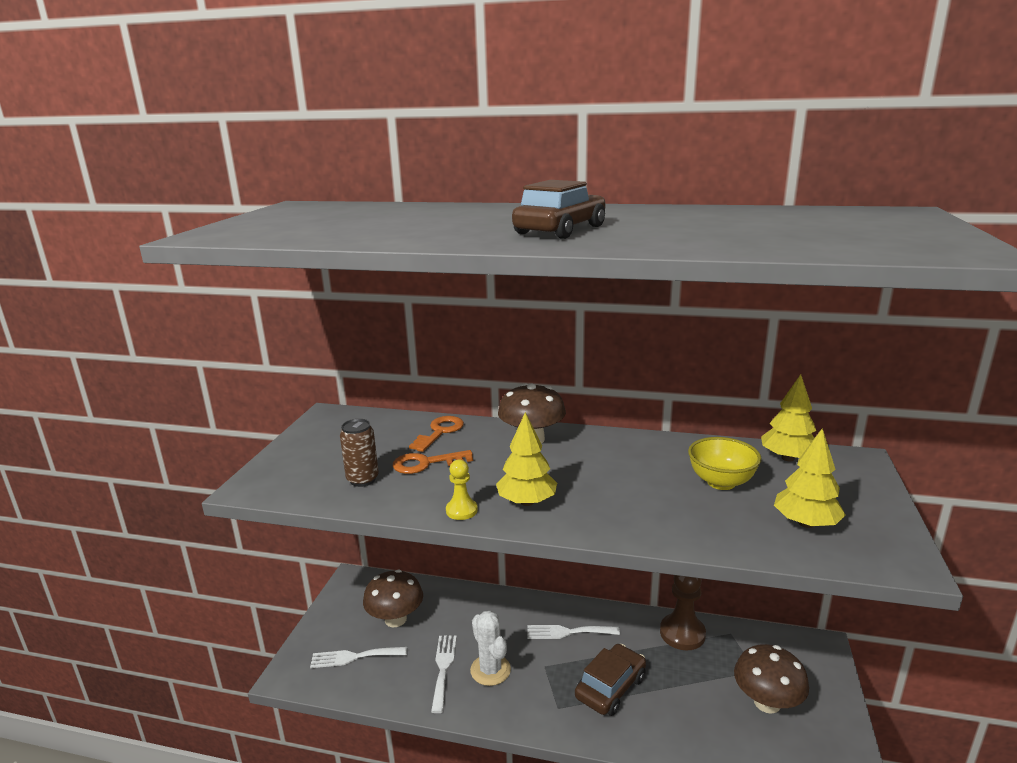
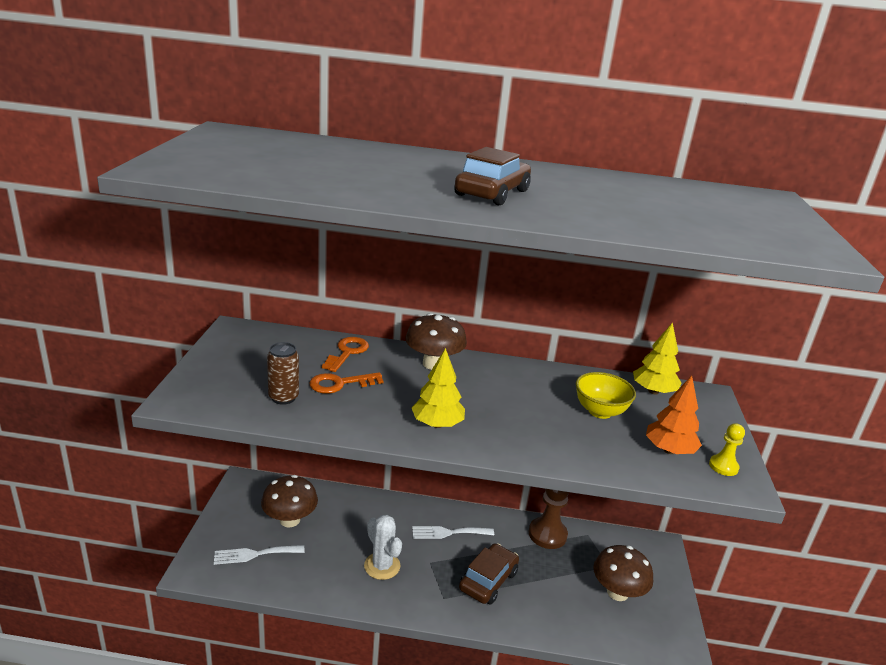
camera: 10 degrees left, 5 degrees up
(443, 668) = (339, 564): white fork -> none
(461, 510) = (380, 430): yellow pawn -> yellow pawn (723, 466)
(805, 523) = (669, 450): yellow tree -> orange tree

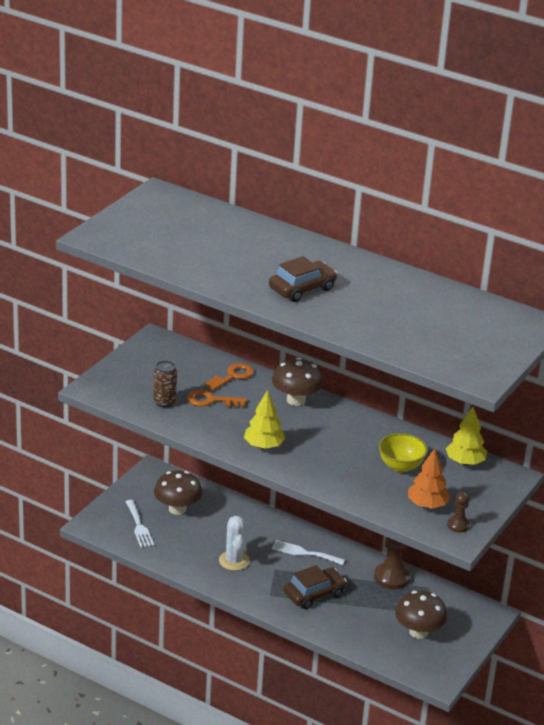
camera: 25 degrees right, 5 degrees up
(254, 554) = (139, 526): white fork -> white fork turned 120 degrees counterclockwise
(723, 466) = (458, 525): yellow pawn -> brown pawn

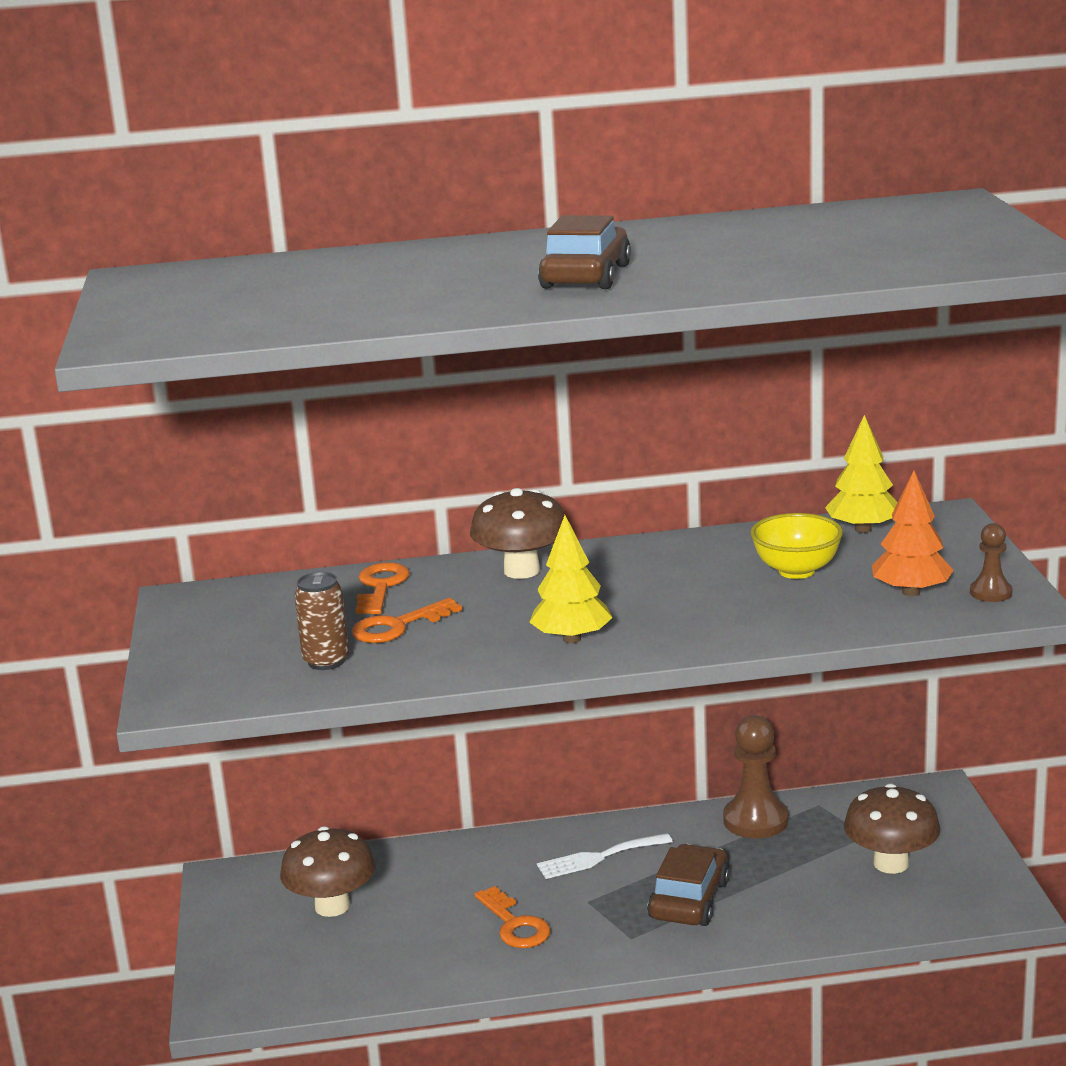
camera: 35 degrees left, 10 degrees down
(139, 526) = (302, 962): white fork -> none
(234, 561) = (515, 924): white cactus -> orange key

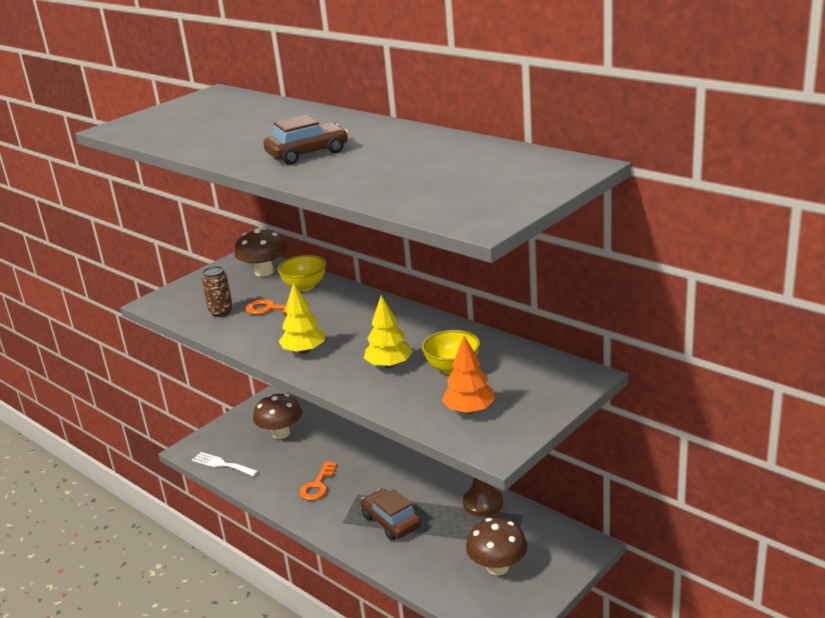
camera: 50 degrees right, 5 degrees up
(380, 587) = (305, 286): orange key -> yellow bowl
(522, 571) = (361, 306): brown mushroom -> brown mushroom (264, 272)
(599, 857) = (395, 477): white fork -> white fork (222, 464)
(689, 900) = (391, 521): brown car -> brown car turned 105 degrees counterclockwise
(863, 529) = (531, 362): yellow tree -> yellow tree (389, 365)
(991, 593) = (501, 433): brown pawn -> none

